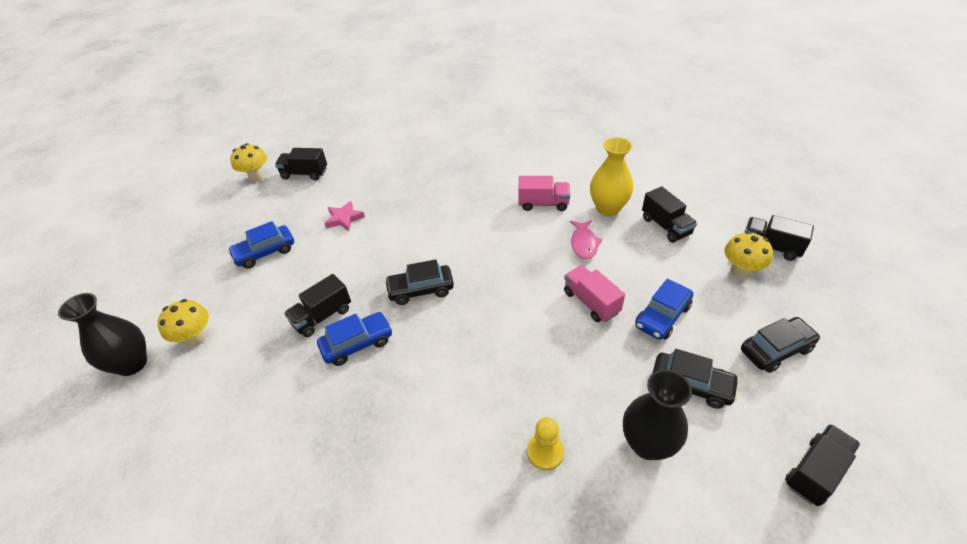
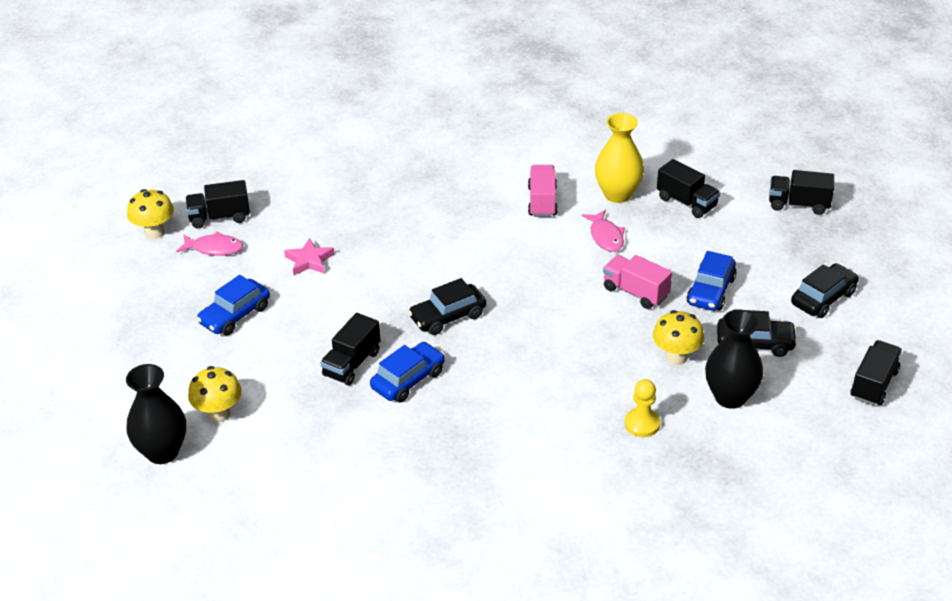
camera: 20 degrees left, 5 degrees down
(286, 196) = (214, 248): none -> pink fish
(543, 204) = (542, 202): pink truck -> pink truck turned 75 degrees counterclockwise
(740, 271) = (774, 234): yellow mushroom -> yellow mushroom (676, 357)

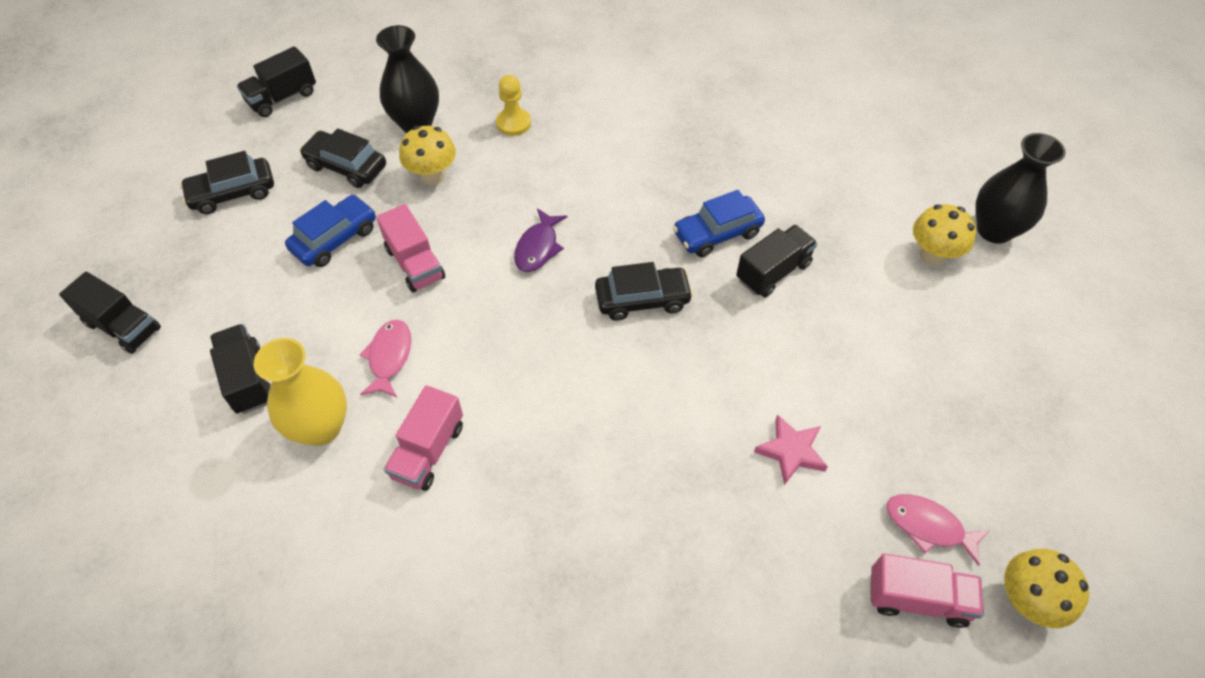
camera: 160 degrees left, 15 degrees up
(219, 217) = (917, 598): black truck -> pink truck
(235, 315) = (905, 387): blue car -> none
(549, 329) = (538, 247): none -> purple fish

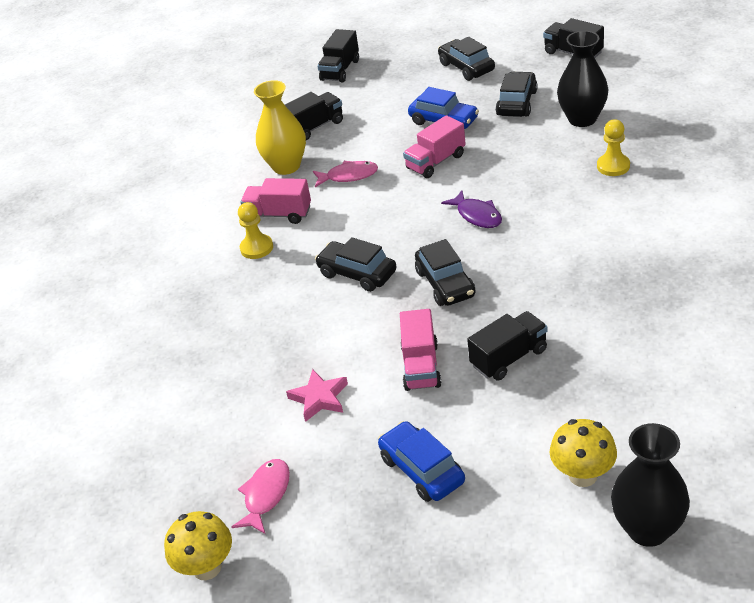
camera: 85 degrees right, 15 degrees down
(432, 176) = (528, 144): yellow mushroom -> none
(488, 487) = (257, 248): none -> yellow pawn
(538, 247) = (477, 215): purple fish -> purple fish turned 135 degrees counterclockwise
(590, 380) = (357, 273): none -> black car
(717, 234) = (540, 313): blue car -> blue car (422, 470)
(773, 272) = (509, 358): black truck -> black truck turned 75 degrees counterclockwise
(917, 598) = (201, 492): pink truck -> pink truck (421, 366)

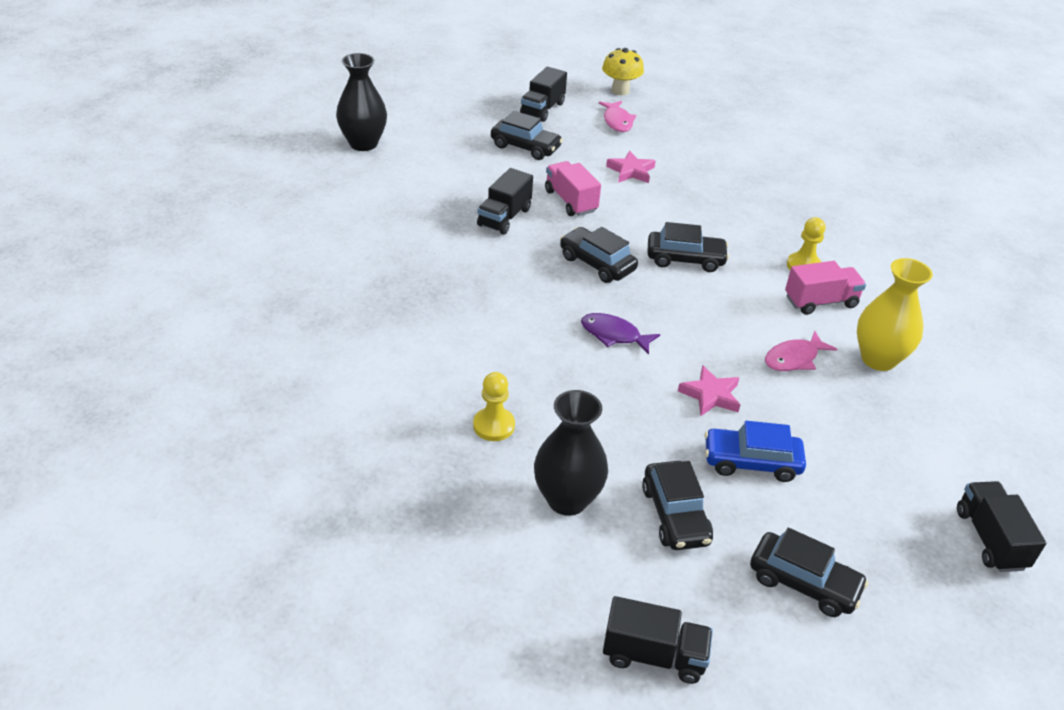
camera: 145 degrees right, 0 degrees up
(315, 127) = (908, 422): black truck -> black truck (542, 109)
(422, 470) = (525, 147): blue car -> black car
(435, 162) = (710, 395): pink truck -> pink star
(583, 475) = (415, 161): yellow mushroom -> none

